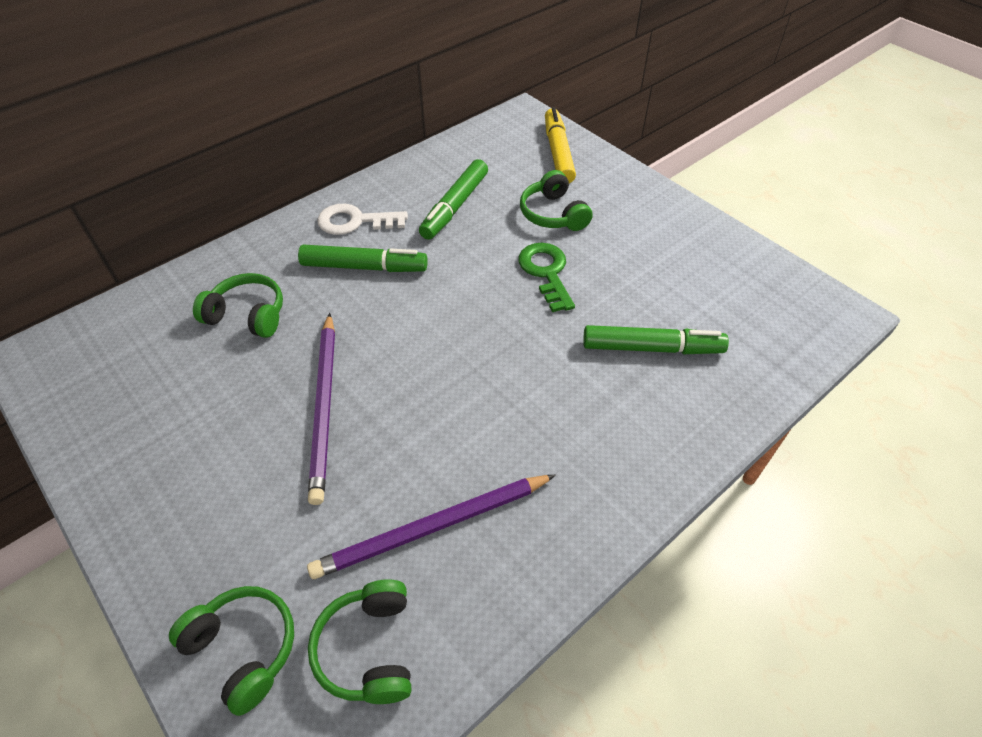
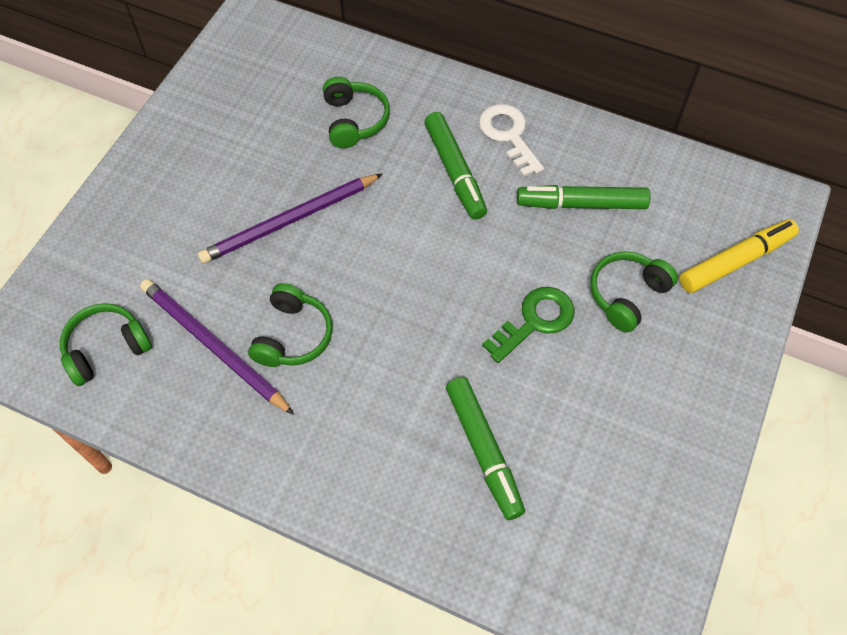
camera: 65 degrees right, 10 degrees up
(244, 648) = (82, 275): green headphones -> green headphones (293, 336)

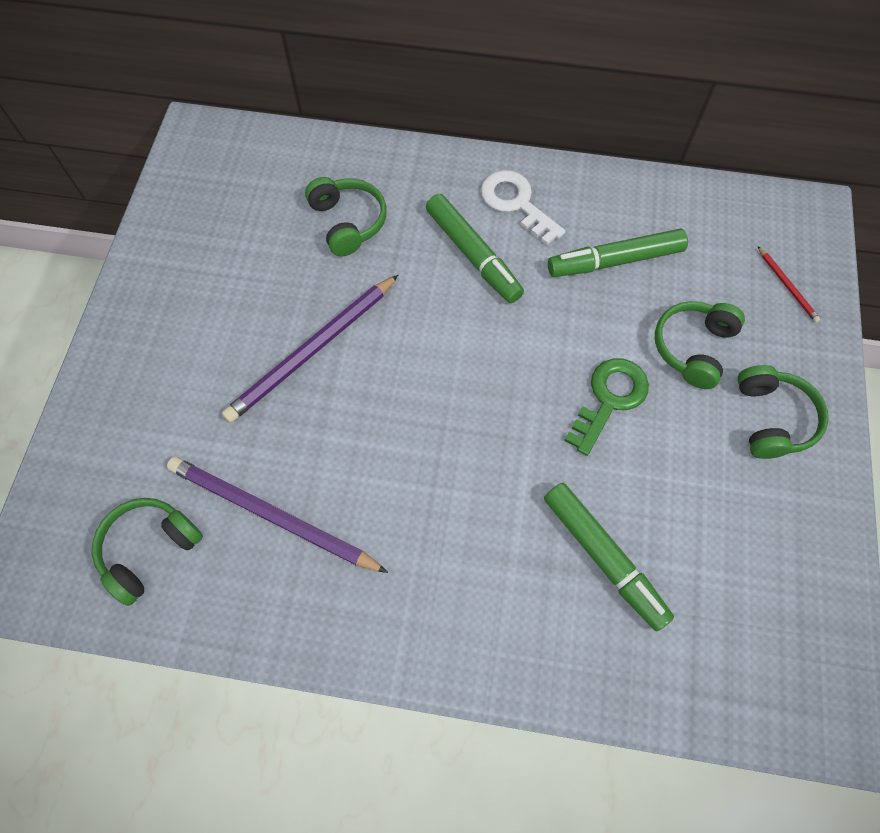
camera: 15 degrees left, 5 degrees up
(293, 336) = (357, 480): green headphones -> green headphones (772, 419)
(735, 261) = (787, 286): yellow marker -> red pencil

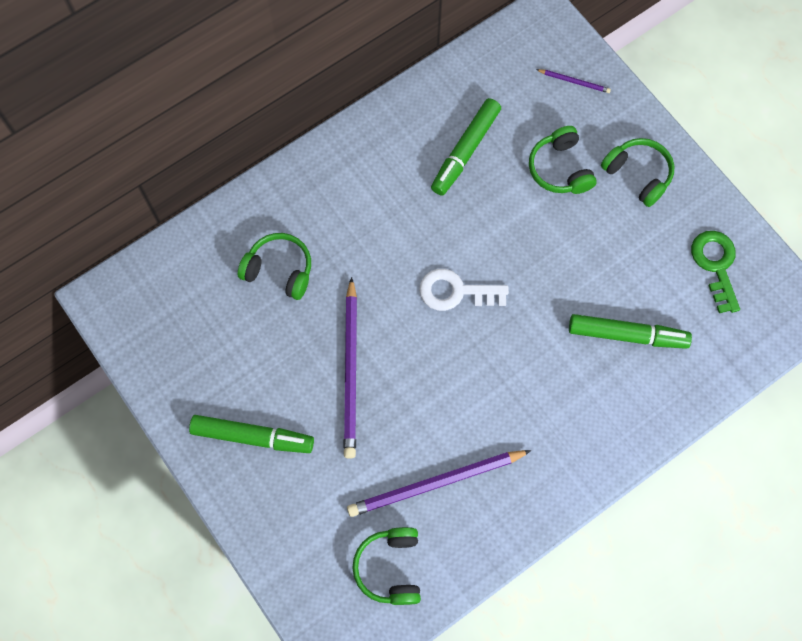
camera: 45 degrees left, 5 degrees up
(473, 254) = (379, 222): green marker -> green marker (252, 436)
(516, 203) = (369, 164): white key -> white key (456, 292)
(609, 399) = (545, 242): green key -> green key (716, 265)
(787, 286) = (574, 82): red pencil -> purple pencil

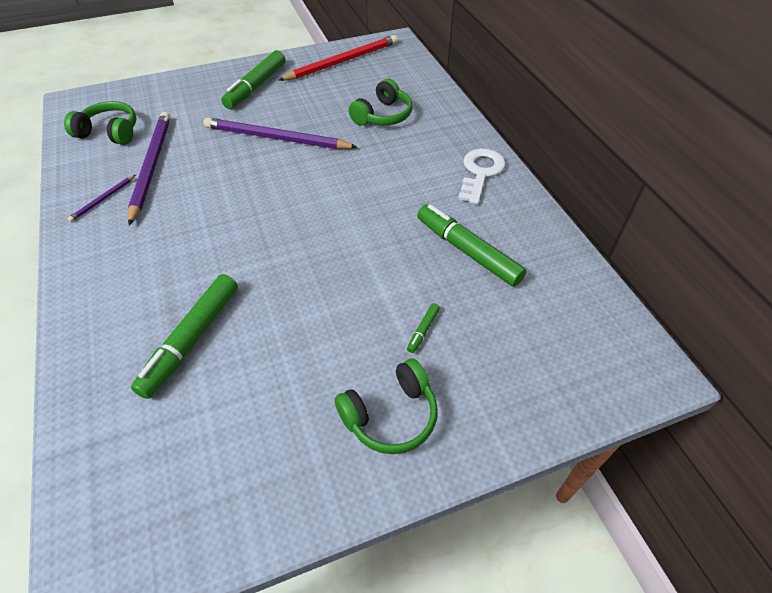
camera: 105 degrees right, 20 degrees down
(168, 350) = (342, 61): none -> red pencil
(456, 292) = (313, 212): white key -> white key (480, 173)
(560, 169) = (423, 330): green headphones -> green marker
(574, 82) = (547, 379): purple pencil -> purple pencil (103, 199)
(716, 265) = (223, 473): green key -> none

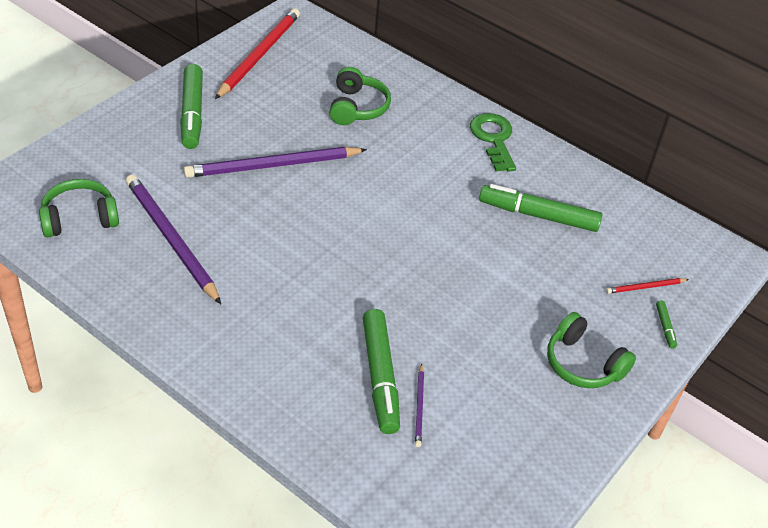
camera: 35 degrees left, 5 degrees down
(103, 199) = (157, 290): purple pencil -> purple pencil (419, 407)
(390, 415) = (583, 364): green headphones -> green headphones turned 105 degrees clockwise
(423, 330) = (555, 293): green marker -> green marker (665, 327)
(480, 173) = (493, 139): white key -> green key
(525, 363) = (645, 287): none -> red pencil

